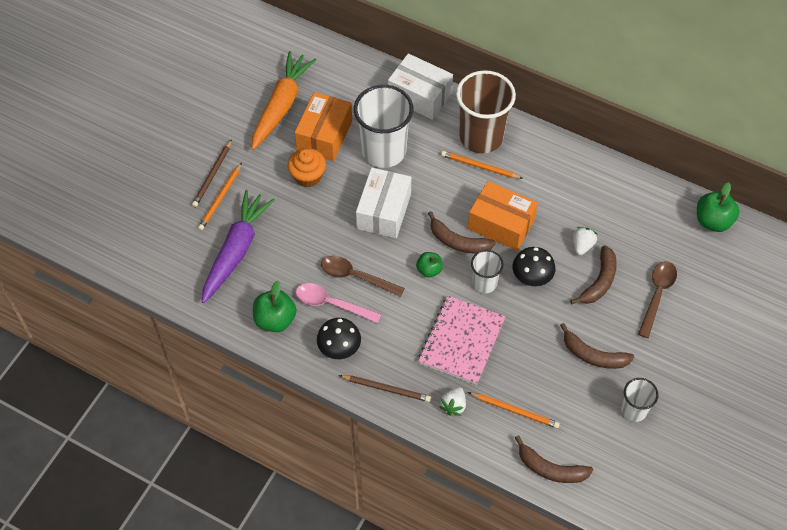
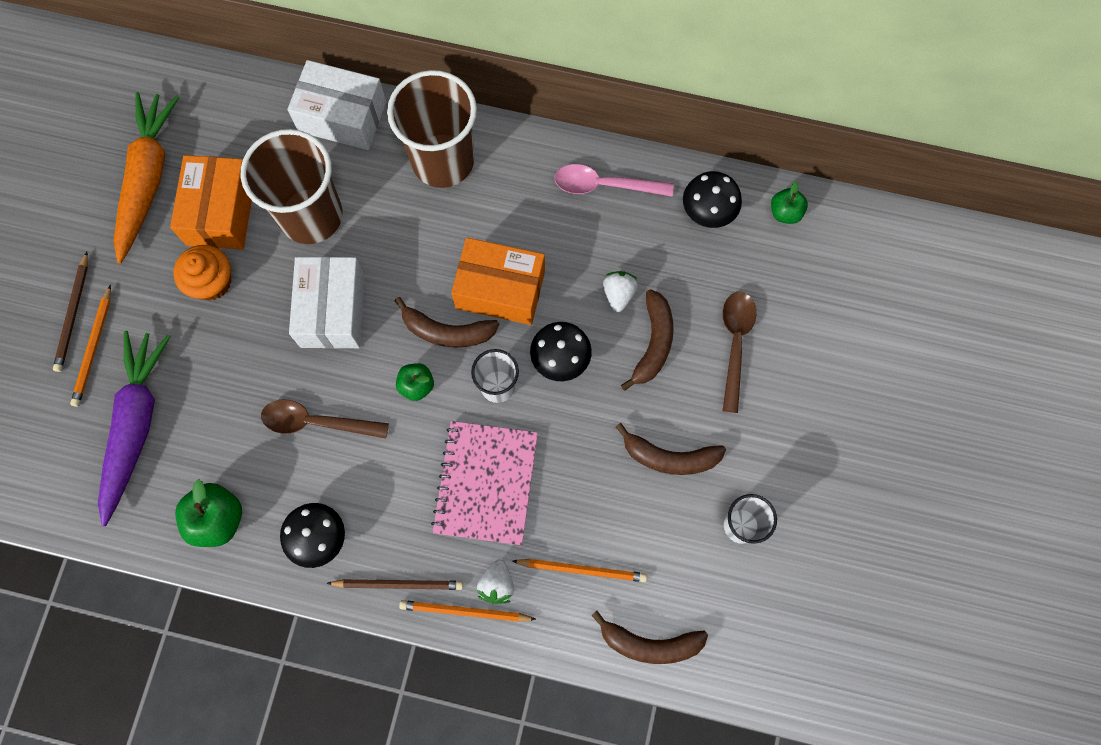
camera: 15 degrees left, 15 degrees up
(331, 303) = (291, 473): pink spoon -> pink spoon (604, 185)
(384, 151) = (311, 216): white cup -> brown cup
(479, 166) = (451, 207): orange pencil -> orange pencil (464, 611)
(658, 207) = (708, 210): none -> black mushroom
(713, 221) = (785, 212): green apple -> green apple, size x0.62

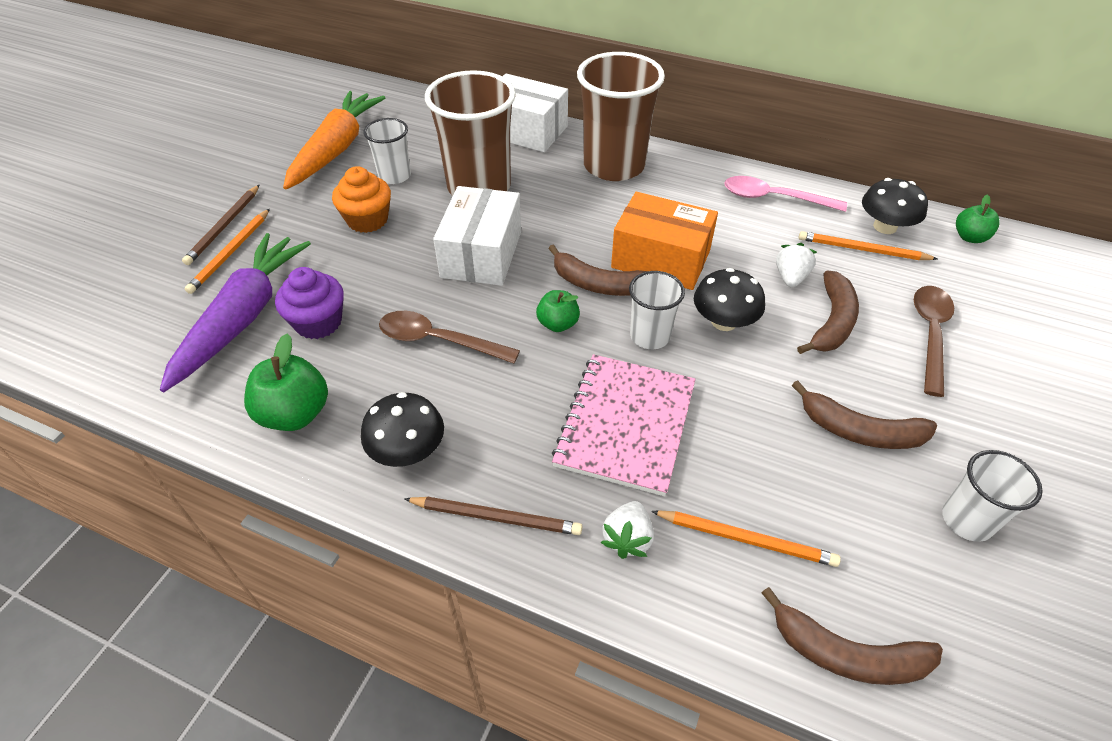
camera: 10 degrees right, 25 degrees down
(205, 420) = (318, 322): none -> purple cupcake
(221, 212) = (395, 176): orange box -> white cup
(464, 611) = (579, 565): orange pencil -> orange pencil (862, 250)

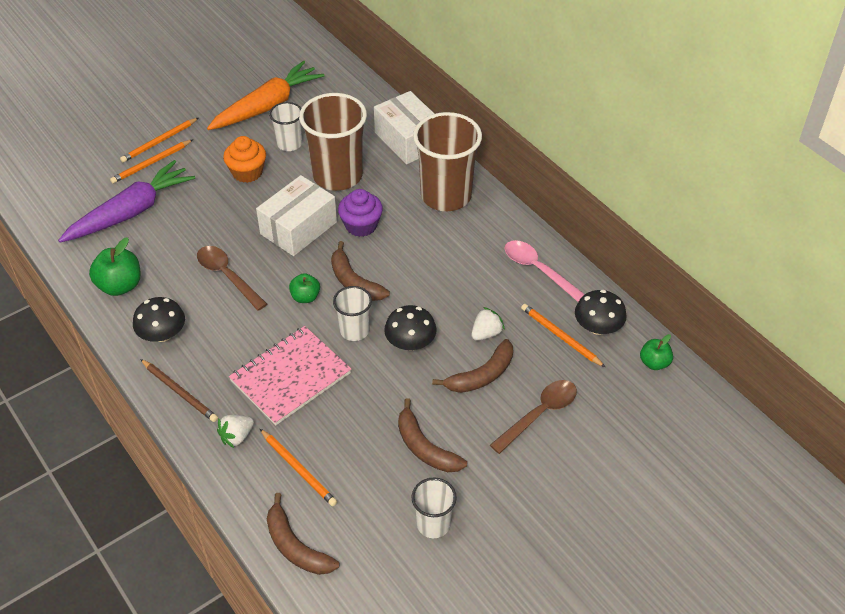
camera: 30 degrees right, 0 degrees up
(224, 227) = (159, 142): brown pencil -> orange pencil
(318, 322) = (169, 234): purple cupcake -> purple cupcake (361, 225)
(660, 259) = (411, 282): orange box -> none

